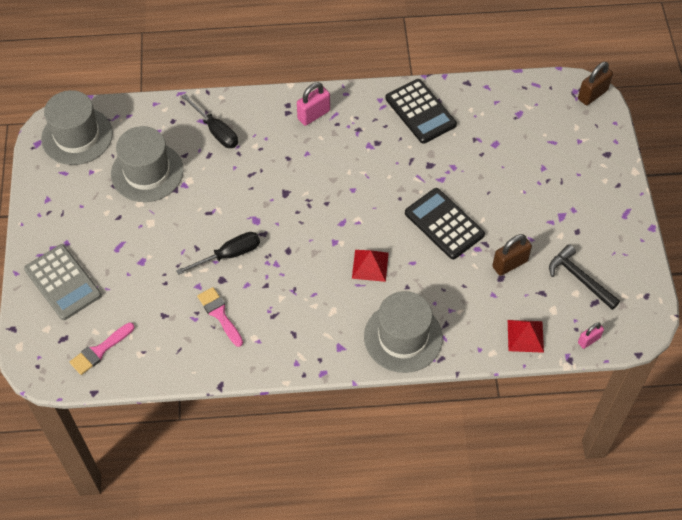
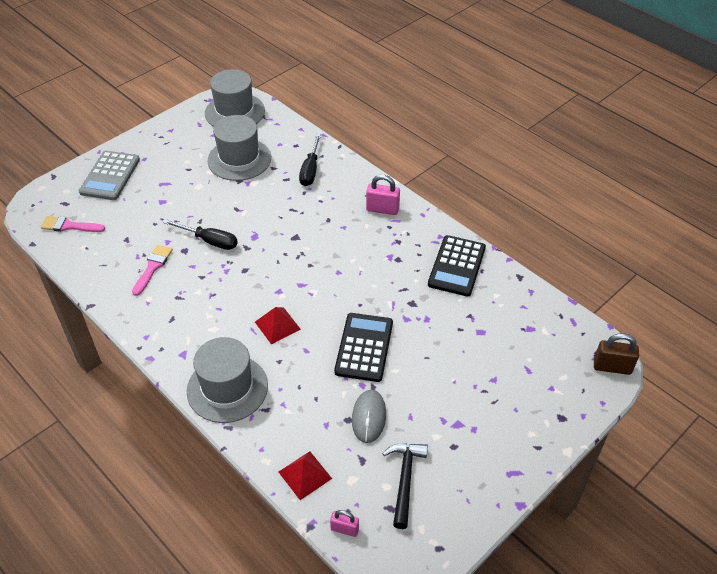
camera: 50 degrees right, 10 degrees down
(510, 264) = (369, 417): brown padlock -> grey mouse

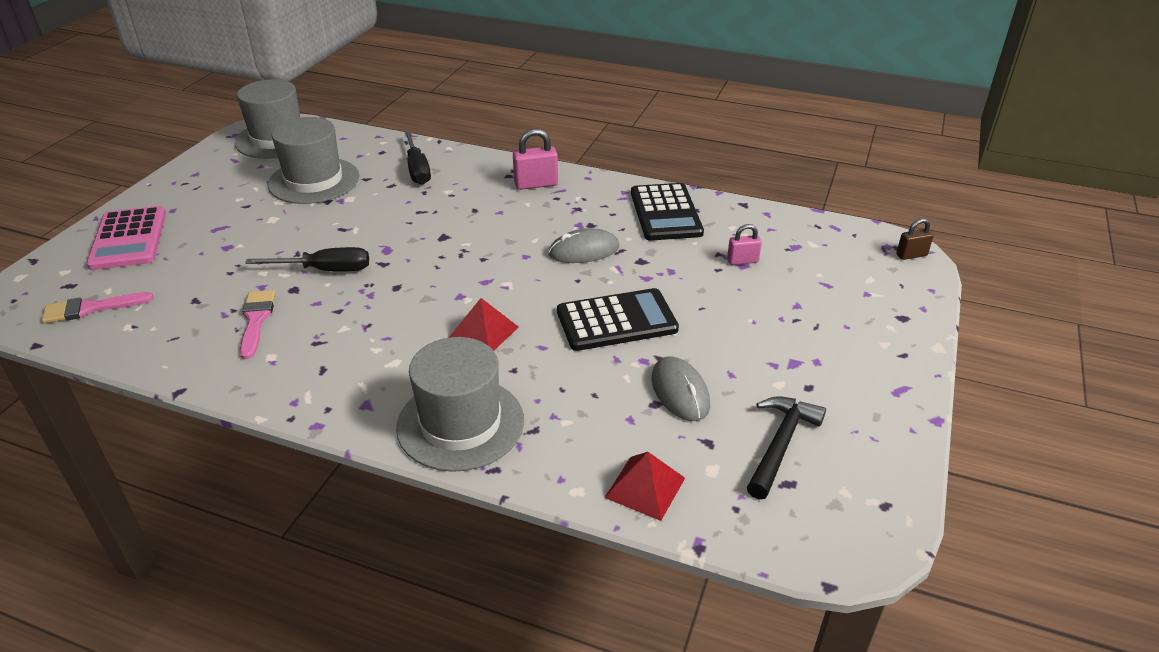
camera: 25 degrees left, 10 degrees down
(110, 176) = (128, 239): grey calculator -> pink calculator
(344, 529) = (748, 532): pink padlock -> pink padlock (742, 261)
(364, 347) = (616, 321): black calculator -> black calculator turned 90 degrees clockwise
(379, 281) = (584, 251): none -> grey mouse
(405, 480) = (780, 444): black hammer -> black hammer turned 45 degrees clockwise
(612, 367) = (911, 255): brown padlock -> brown padlock, size x0.63

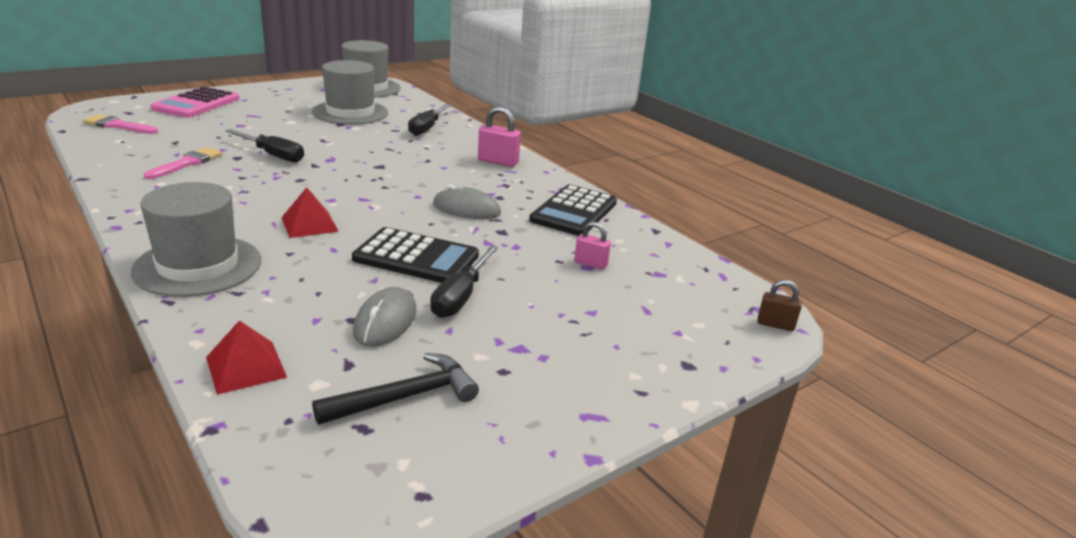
camera: 30 degrees right, 10 degrees down
(699, 340) = (461, 297): none -> black screwdriver

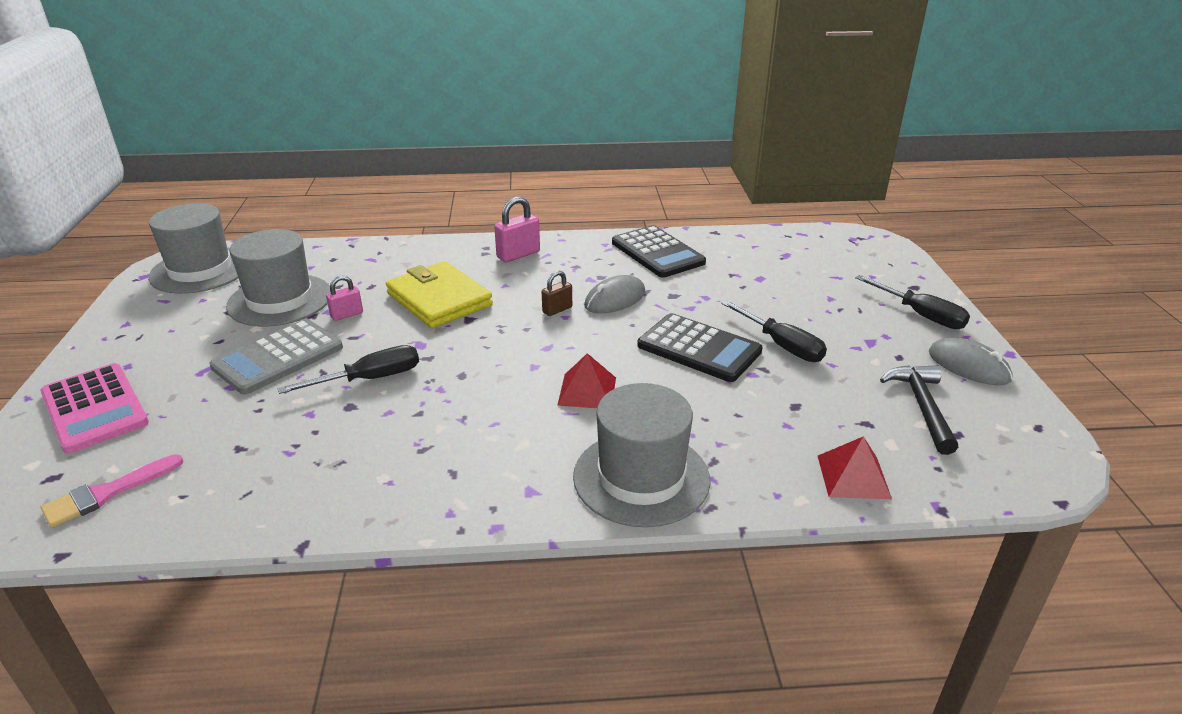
camera: 55 degrees left, 5 degrees up
(187, 163) = (333, 447): pink brush -> none
(280, 127) = (278, 357): none -> grey calculator
(385, 321) = (806, 390): grey mouse -> grey mouse (968, 366)
(397, 152) = (439, 299): none -> yellow wallet
(416, 257) = (699, 349): black calculator -> black calculator turned 75 degrees clockwise
(427, 128) = (387, 267): black screwdriver -> black screwdriver (920, 315)
(590, 264) = (756, 275): pink padlock -> pink padlock (347, 315)
(775, 325) = (876, 241): brown padlock -> brown padlock (557, 310)

